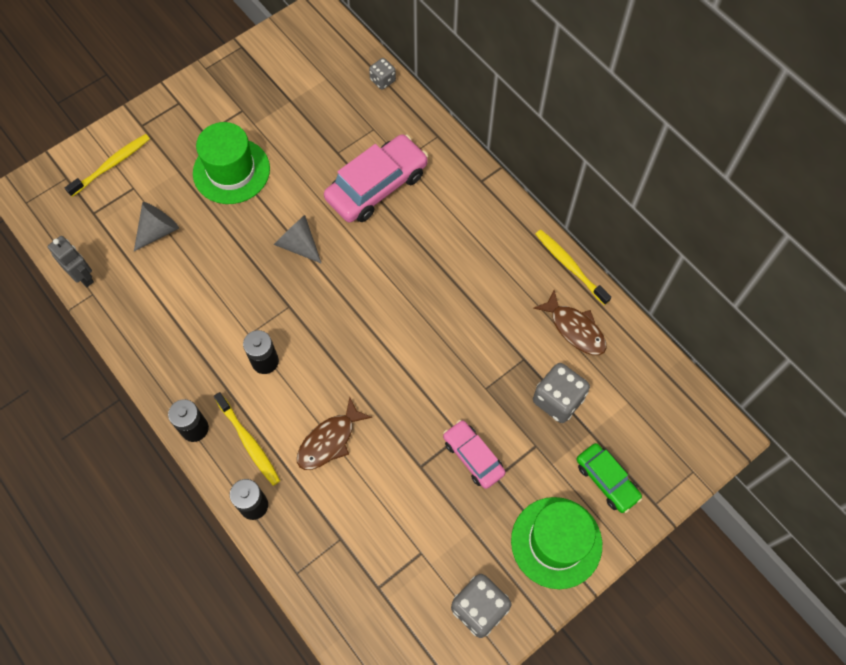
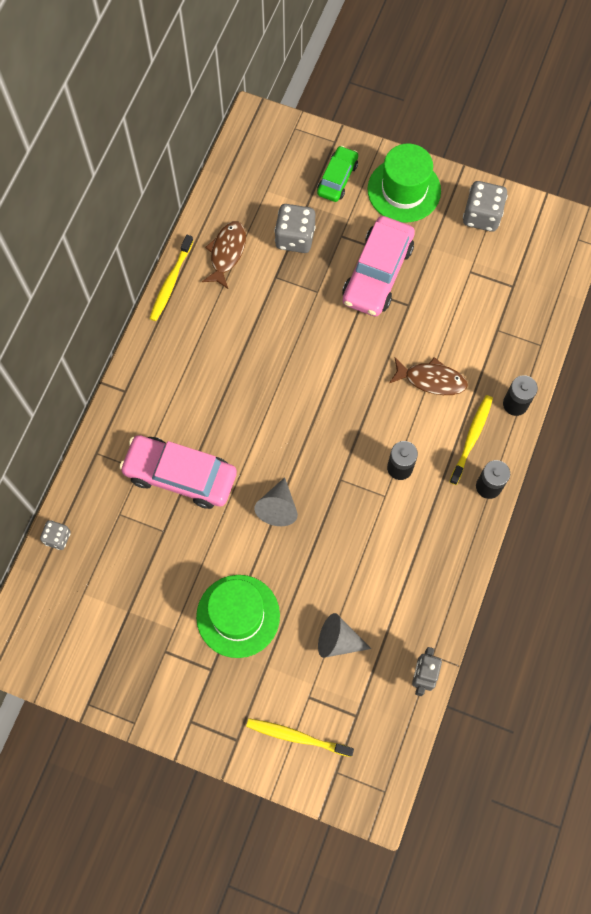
camera: 120 degrees left, 5 degrees up
(473, 456) = (377, 273): pink car -> pink car, size x1.71

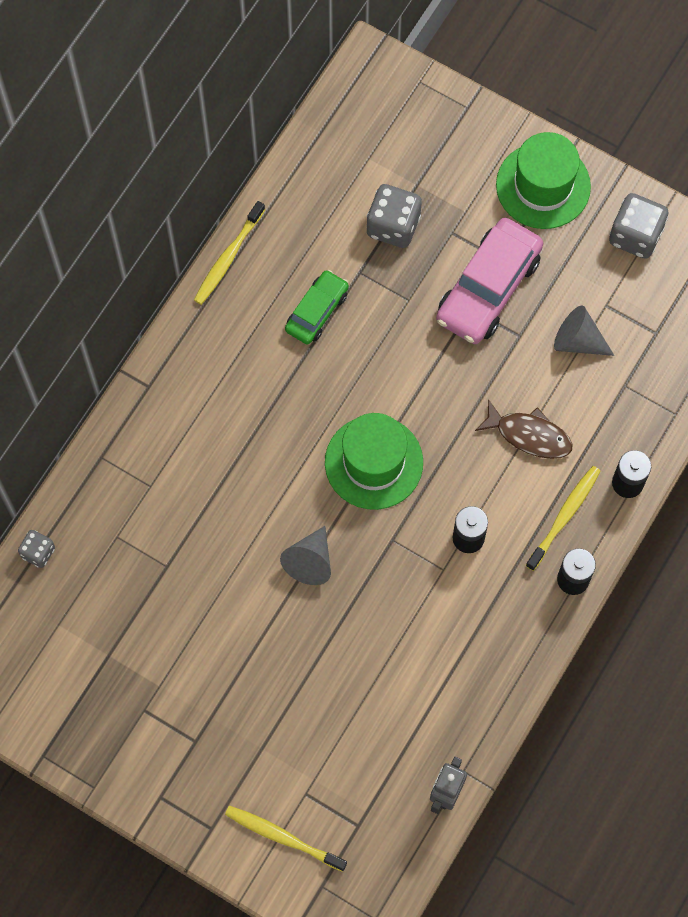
camera: 10 degrees right, 0 degrees up
(180, 475) = (198, 502): pink car -> none
(226, 253) = (304, 231): brown fish -> none
(238, 616) = (238, 683): green hat -> green hat (373, 462)
(337, 178) = (461, 157): green car -> green car (317, 311)
(338, 640) = (353, 733): grey cone -> grey cone (578, 341)

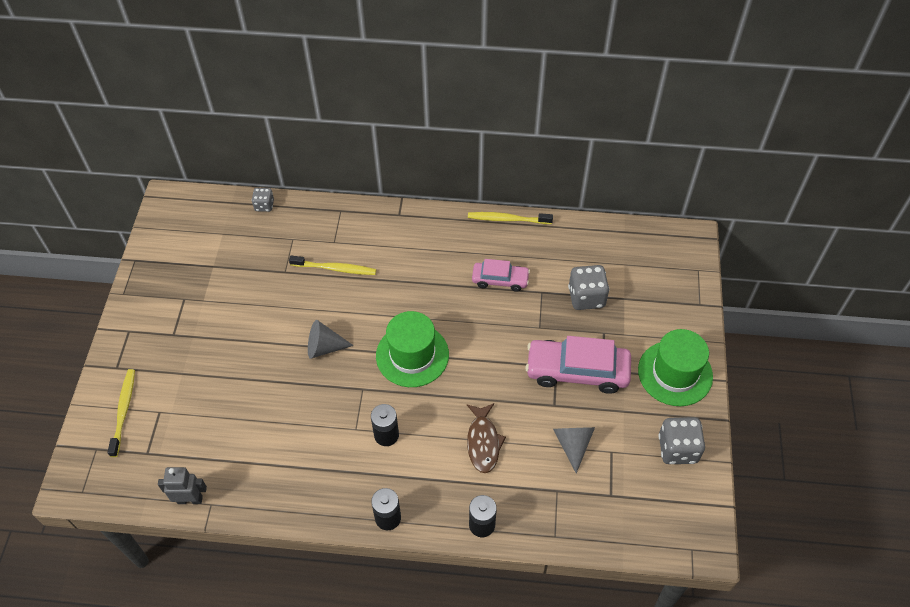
camera: 65 degrees right, 15 degrees down
(317, 311) = (500, 280): green car -> pink car
(564, 516) = (433, 491): yellow toothbrush -> yellow toothbrush (335, 269)

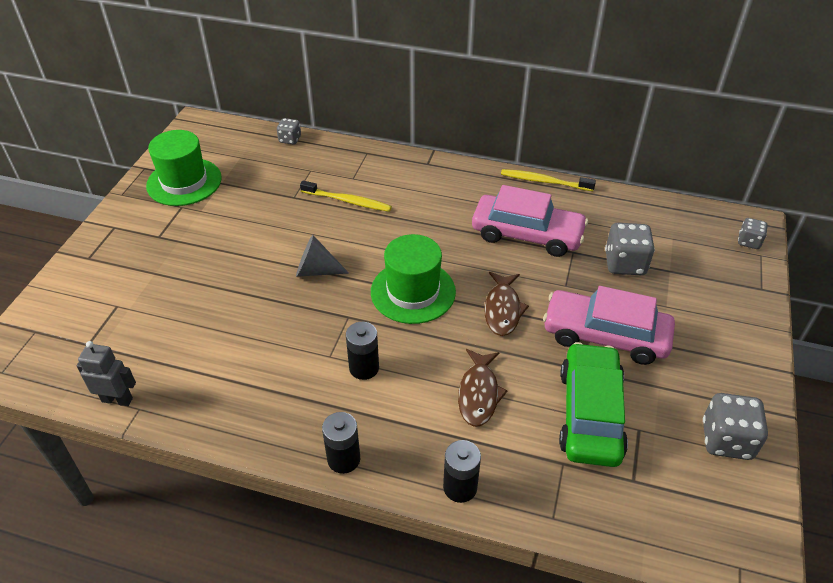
camera: 10 degrees right, 10 degrees down
(124, 411) = (79, 299): yellow toothbrush -> none
(490, 360) = (503, 309): none -> brown fish
(500, 280) = (527, 234): pink car -> pink car, size x1.71
(573, 444) = (590, 413): grey cone -> green car
(675, 373) = (727, 355): green hat -> green hat (184, 182)
(687, 258) = (748, 242): none -> grey dice

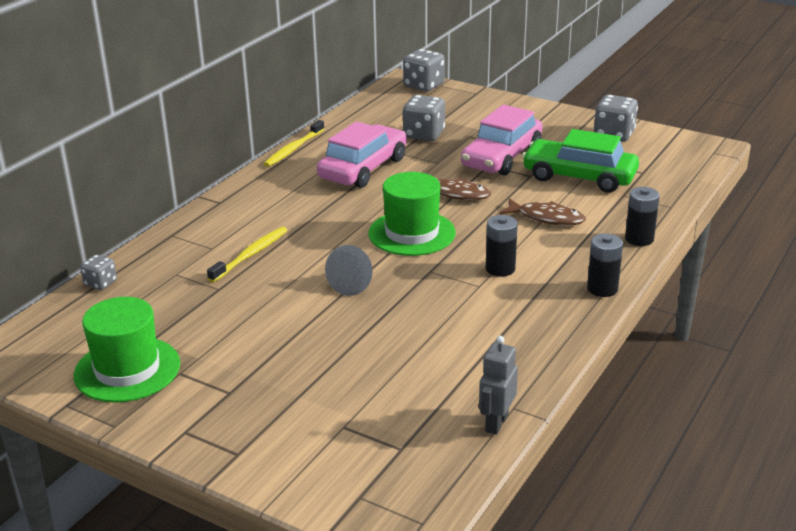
camera: 75 degrees left, 15 degrees down
(748, 242) = (423, 86): grey dice -> grey dice, size x1.73

